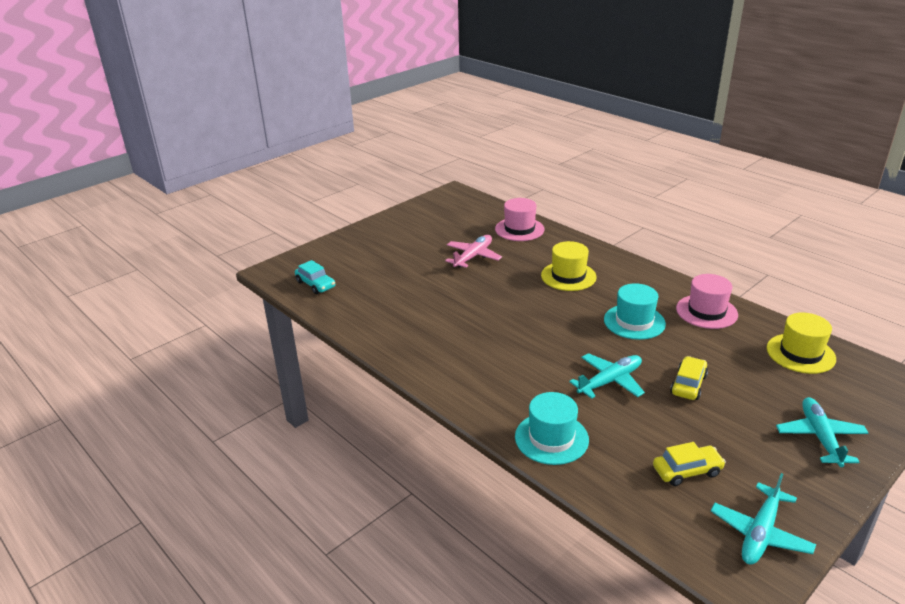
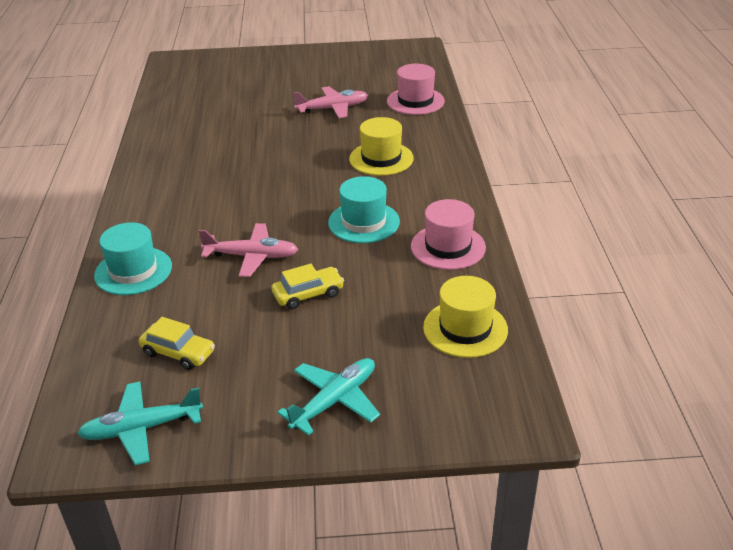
camera: 40 degrees right, 5 degrees up
(315, 284) = (183, 81): turquoise car -> none
(609, 381) = (251, 256): turquoise plane -> pink plane

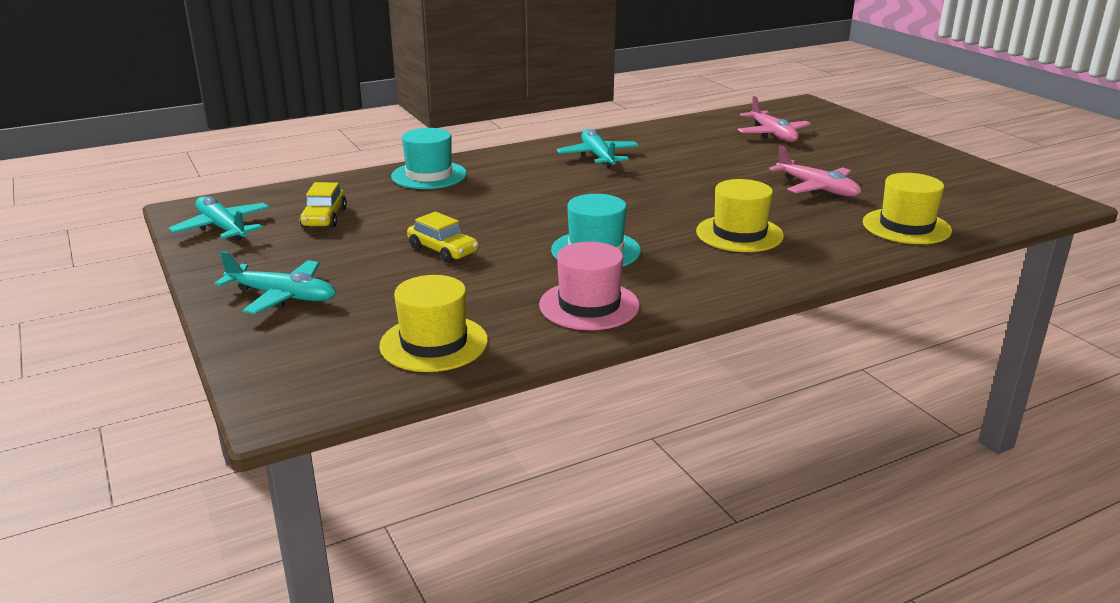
camera: 65 degrees right, 10 degrees down
(183, 174) = (598, 156): none -> turquoise plane
(251, 256) = (487, 213): pink plane -> pink plane (772, 134)
(415, 101) = (906, 226): pink hat -> yellow hat

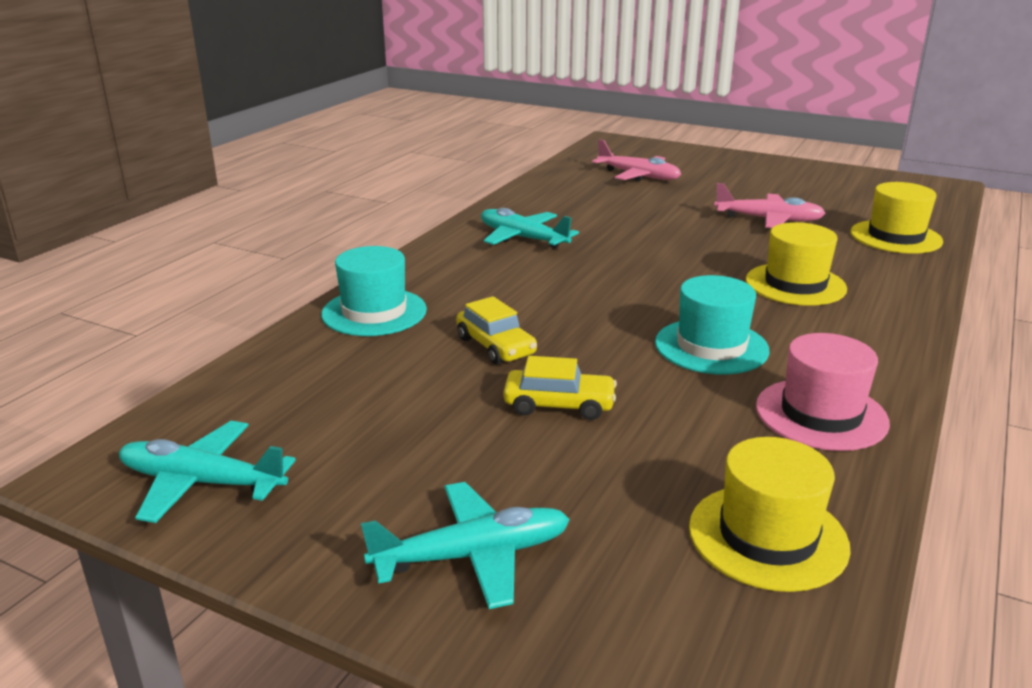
camera: 35 degrees left, 0 degrees up
(324, 218) = (333, 413): yellow car -> yellow car (496, 346)

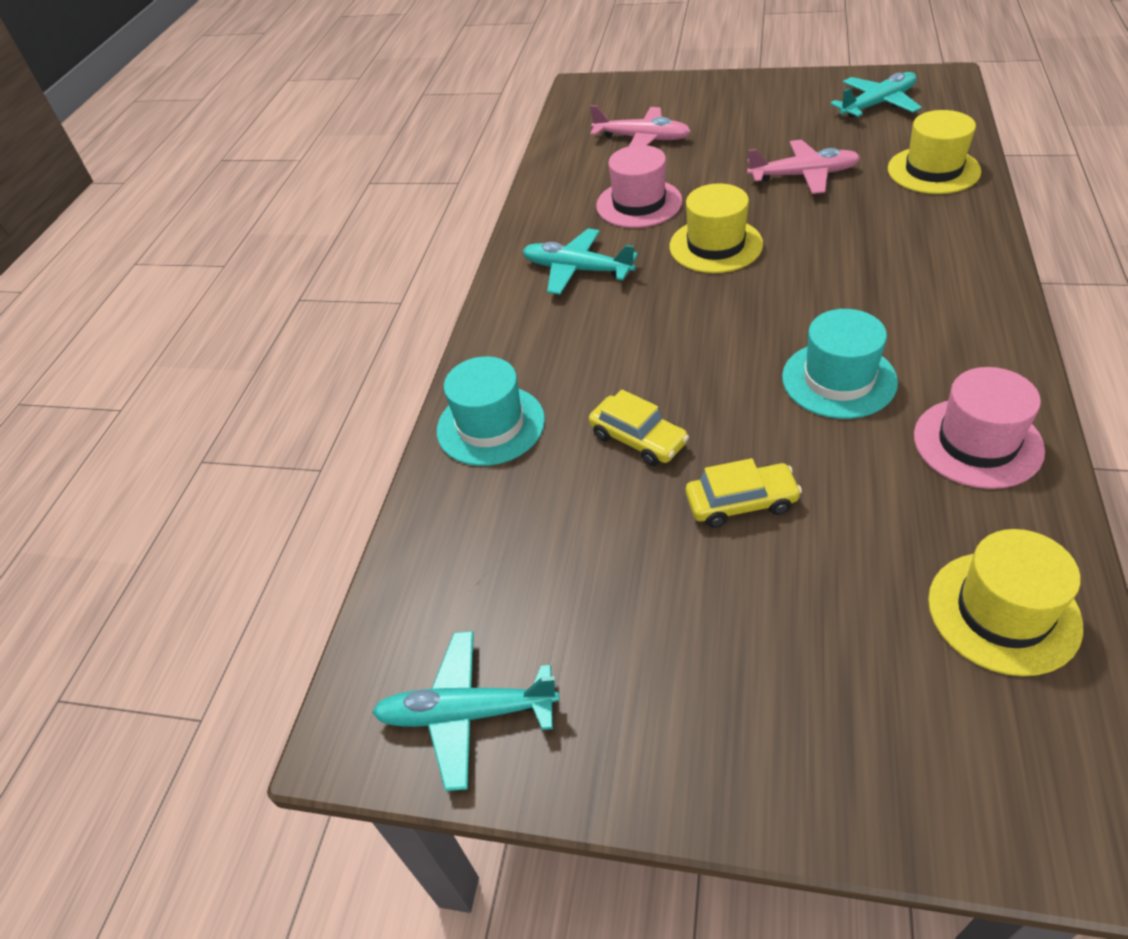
camera: 10 degrees left, 20 degrees up
(472, 556) = (767, 721): turquoise plane -> turquoise plane (877, 104)
(607, 211) = (639, 203): none -> pink hat
(795, 284) = (873, 267): yellow hat -> yellow hat (715, 245)

